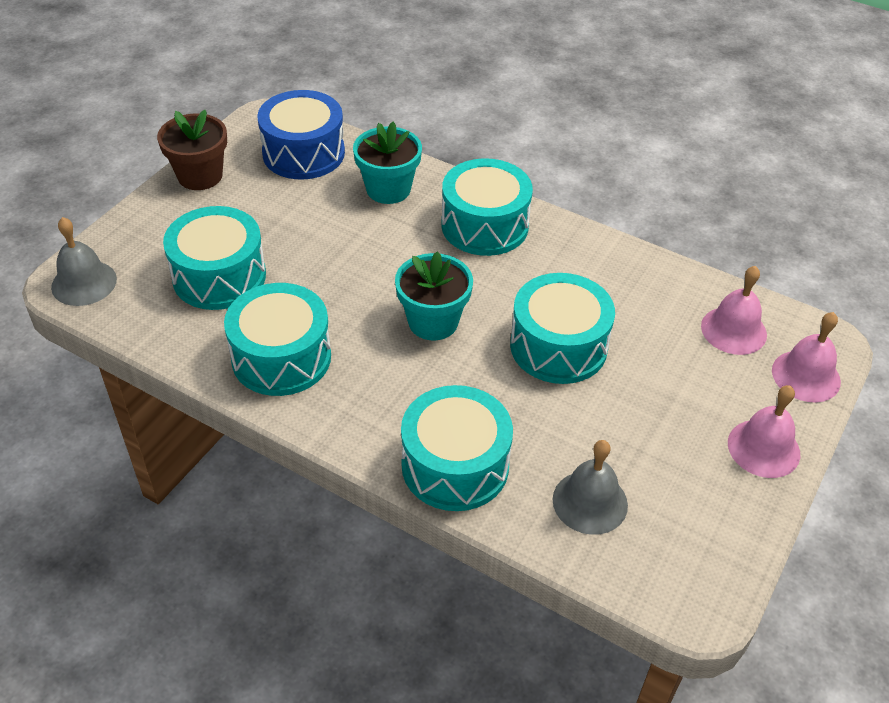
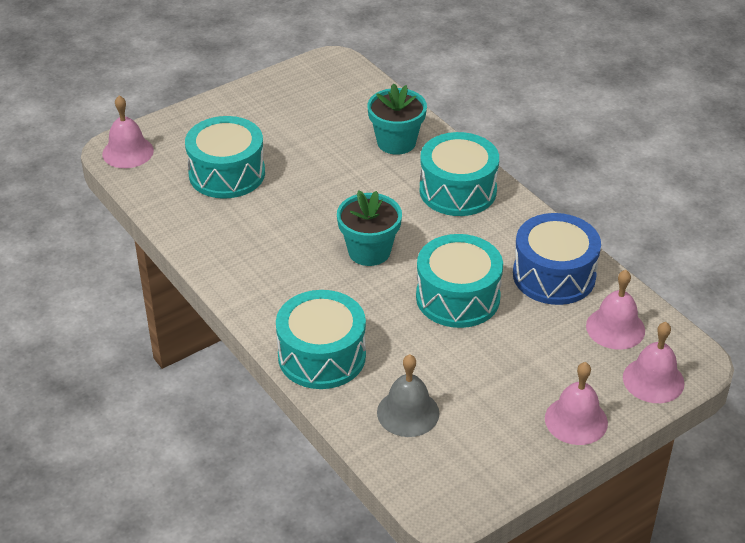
camera: 25 degrees right, 5 degrees down
(84, 283) = (128, 152): grey bell -> pink bell
(200, 176) = (254, 95): brown flower pot -> none
(281, 357) = (239, 244): turquoise drum -> none
(303, 153) = (345, 97): blue drum -> blue drum (554, 275)

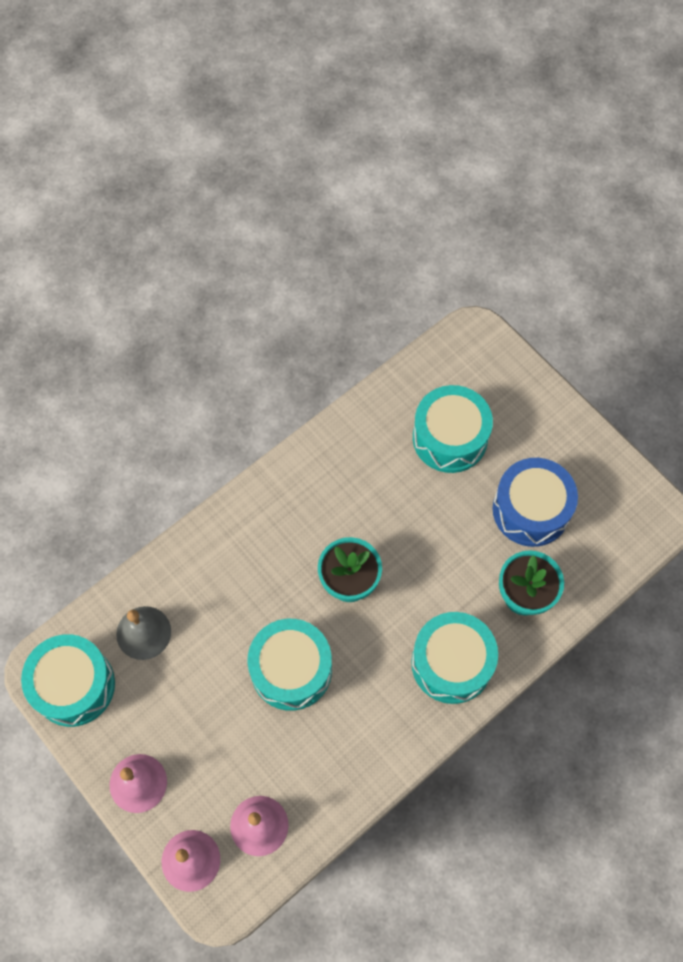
camera: 85 degrees right, 25 degrees up
(128, 152) = (471, 345): pink bell -> none
(322, 356) = (208, 553): turquoise drum -> turquoise drum (74, 685)
(554, 275) = (330, 764): blue drum -> blue drum (531, 510)

